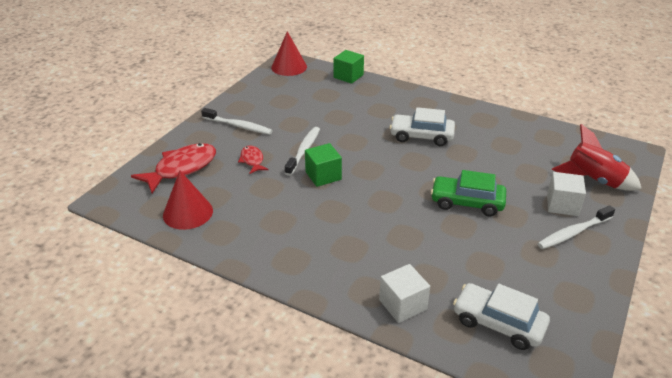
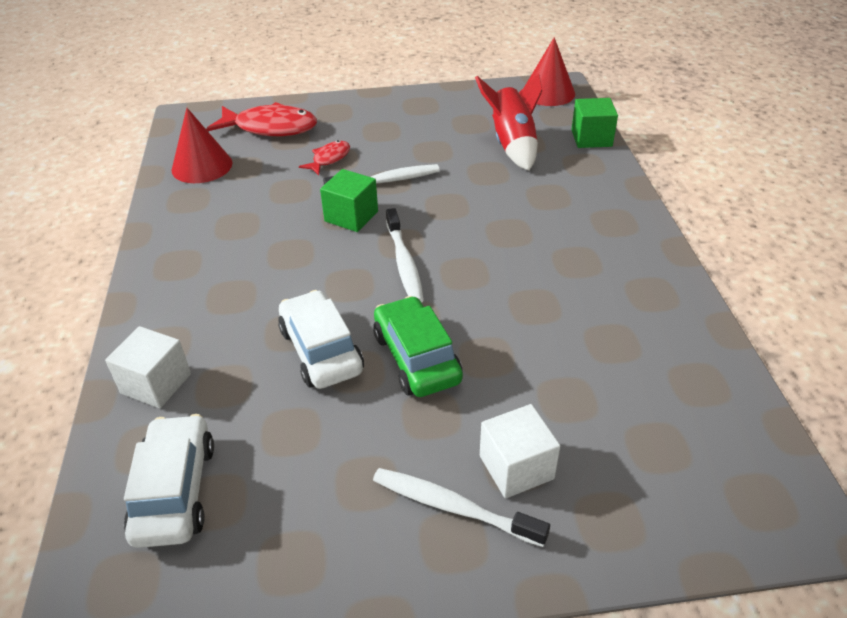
camera: 55 degrees right, 5 degrees up
(238, 126) = (383, 121): white toothbrush -> white toothbrush (404, 263)
(421, 136) = (528, 253): white car -> white car (321, 350)
(594, 180) = (633, 486): red rocket -> red rocket (512, 145)

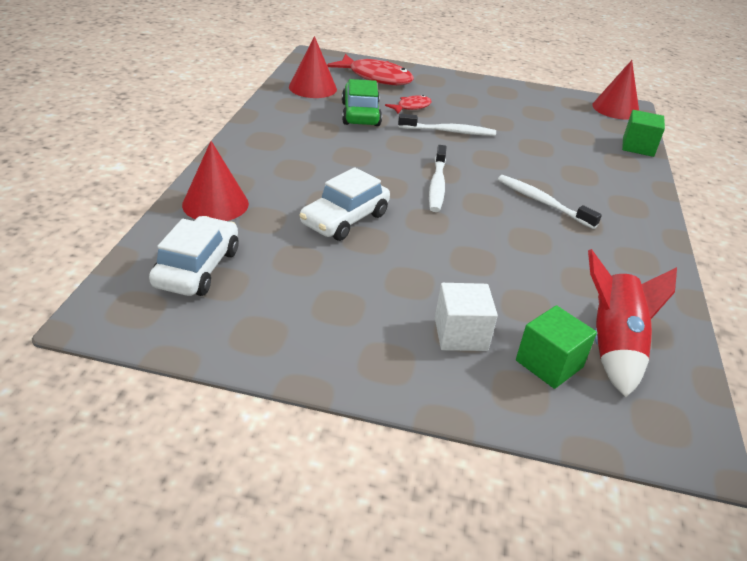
camera: 15 degrees right, 5 degrees down
(156, 383) = (215, 204): white cube -> red cone
(321, 350) = (345, 219): white car -> white car turned 135 degrees counterclockwise
(351, 216) = (410, 146): green cube -> green cube (549, 364)
(416, 358) = (416, 244): green car -> green car (360, 114)
(453, 507) = (397, 342): white toothbrush -> white toothbrush (543, 202)
(512, 145) = (566, 134): red rocket -> red rocket (613, 347)

